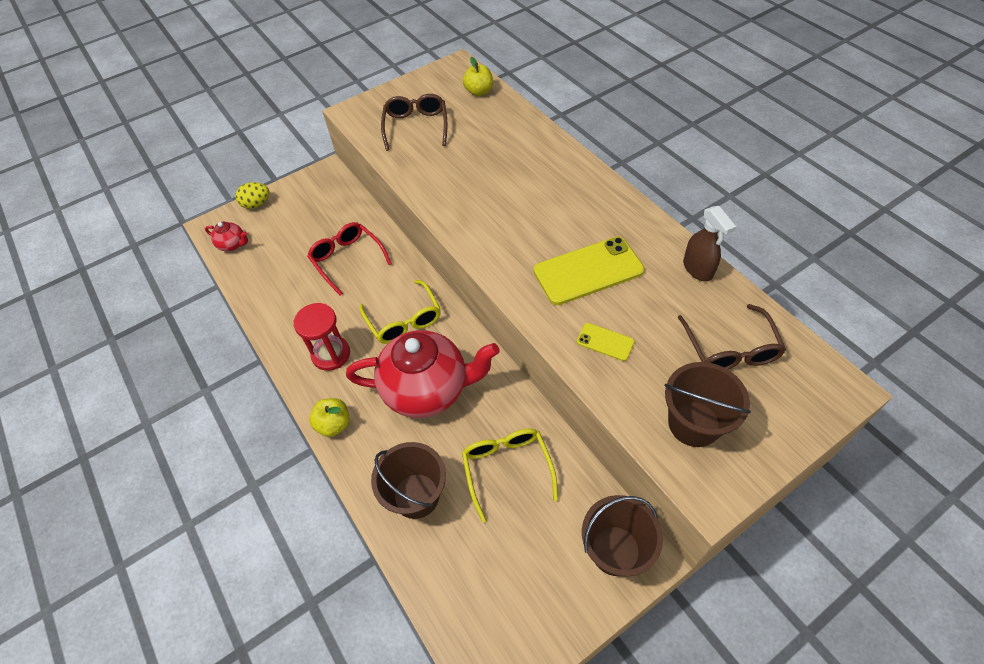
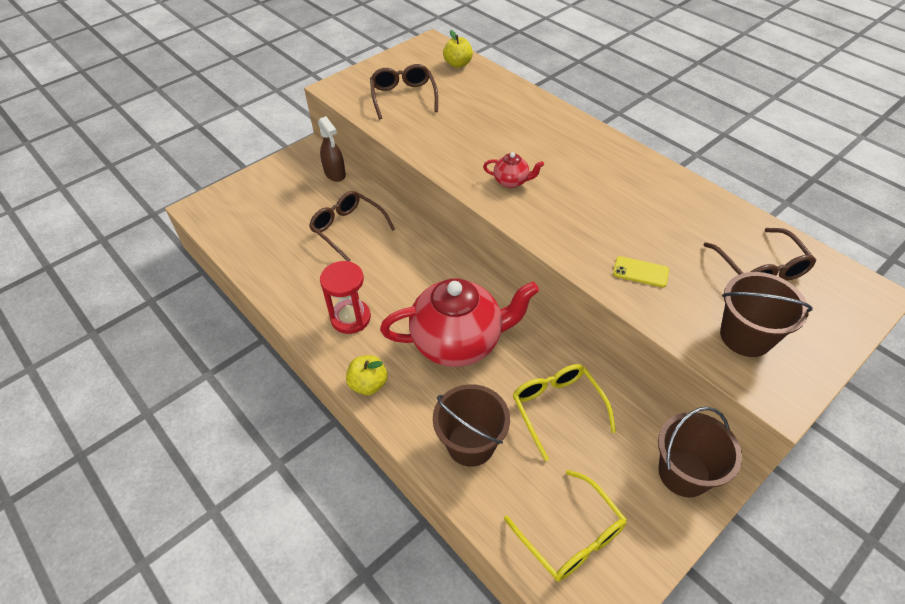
camera: 10 degrees left, 5 degrees down
(233, 245) = (223, 223): red teapot -> red teapot (511, 182)
(256, 204) = (241, 184): yellow egg -> none
(347, 259) = (348, 229): red glasses -> brown glasses
(404, 320) = (419, 280): yellow glasses -> yellow glasses (571, 536)
(588, 271) = (606, 211): yellow phone -> none
(698, 269) = (709, 202): brown spray bottle -> brown spray bottle (335, 174)

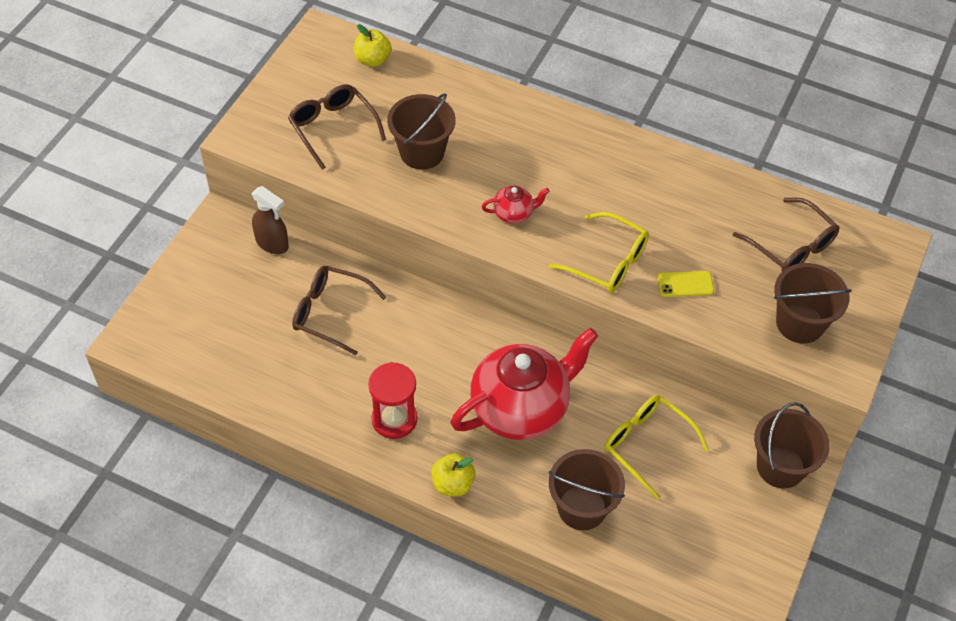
camera: 25 degrees left, 5 degrees up
(461, 125) = (422, 152): none -> brown bucket
(571, 536) = (706, 557): yellow glasses -> yellow glasses (608, 262)

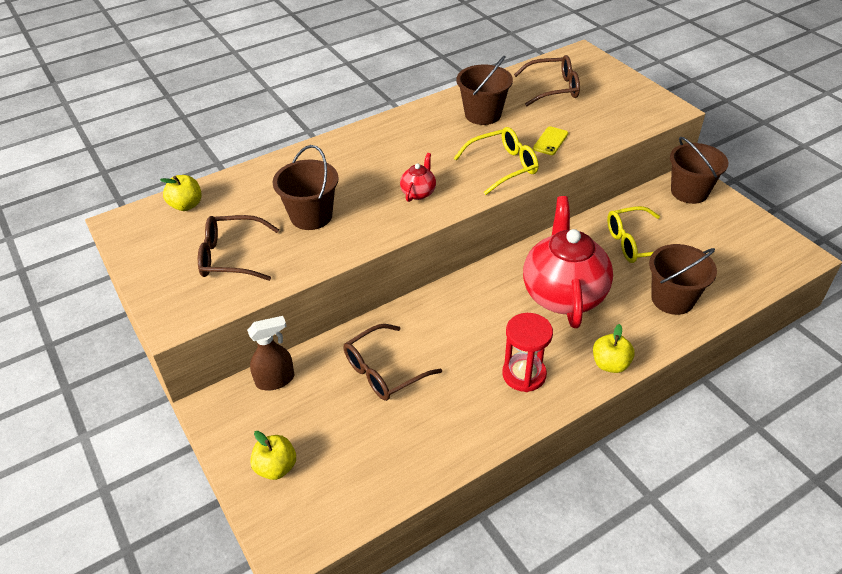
camera: 55 degrees left, 10 degrees down
(191, 293) = (276, 467): none -> yellow apple
(800, 323) = (618, 109): brown bucket -> brown bucket (483, 114)

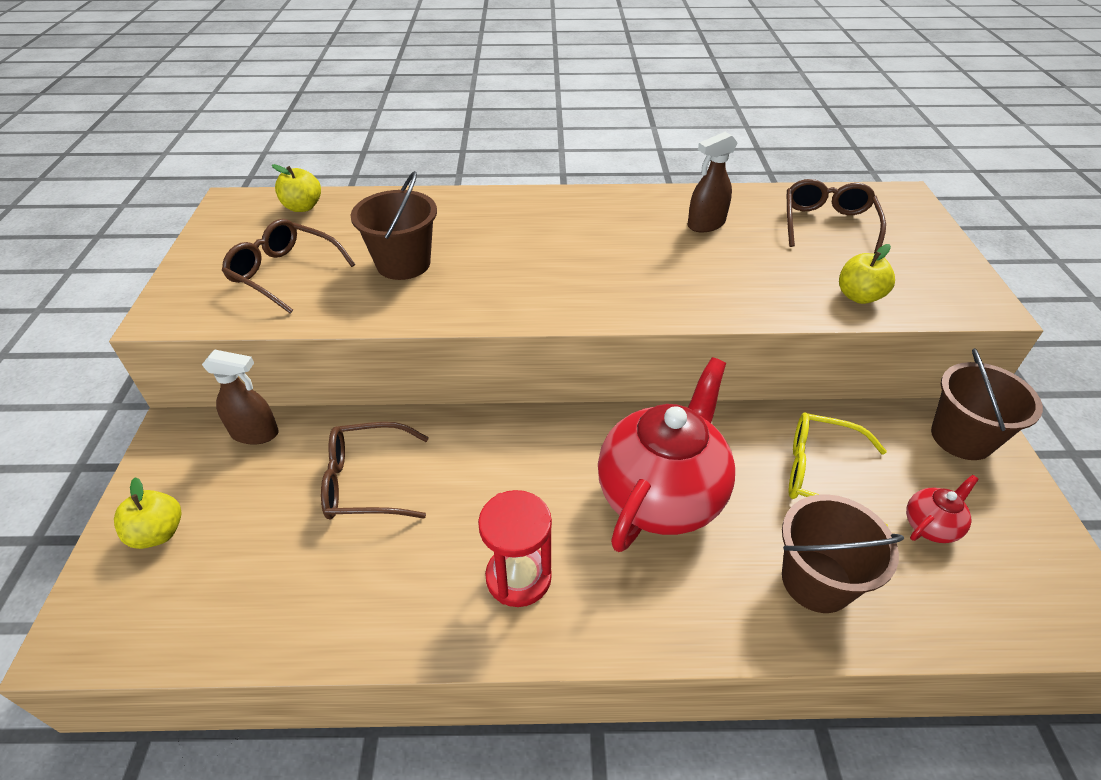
camera: 30 degrees right, 0 degrees up
(418, 192) = (542, 284): red teapot -> red teapot (930, 525)
(483, 114) = (705, 224): brown bucket -> brown spray bottle
(503, 166) = (674, 292): yellow glasses -> none
(550, 141) = (766, 285): yellow phone -> none
(553, 88) = (827, 224): brown glasses -> brown glasses turned 105 degrees counterclockwise
(610, 364) = (645, 628): yellow apple -> yellow apple (858, 296)

